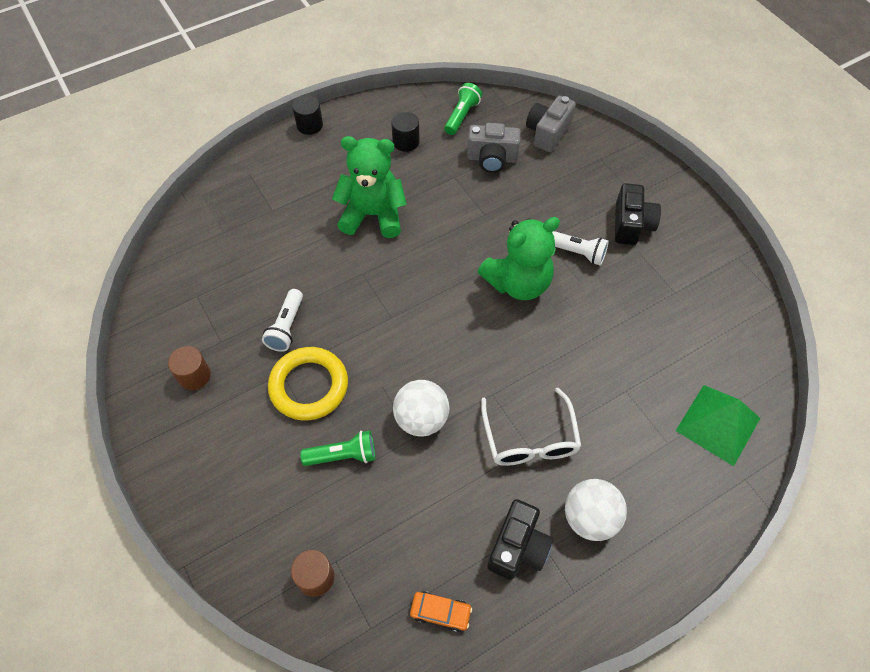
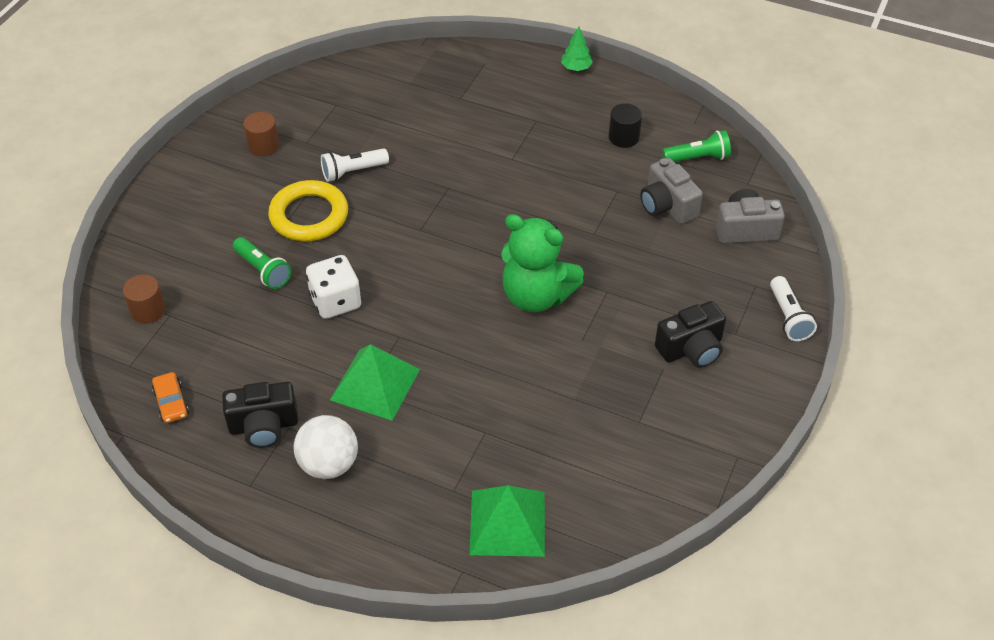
camera: 55 degrees right, 10 degrees down
(310, 125) = (576, 68): black cylinder -> green tree
(373, 215) = (517, 161): green teddy bear -> none
(421, 419) = (335, 301): white ball -> white dice
(530, 438) = (375, 384): white glasses -> green pyramid
(576, 252) = (613, 322): white flashlight -> white flashlight (788, 317)

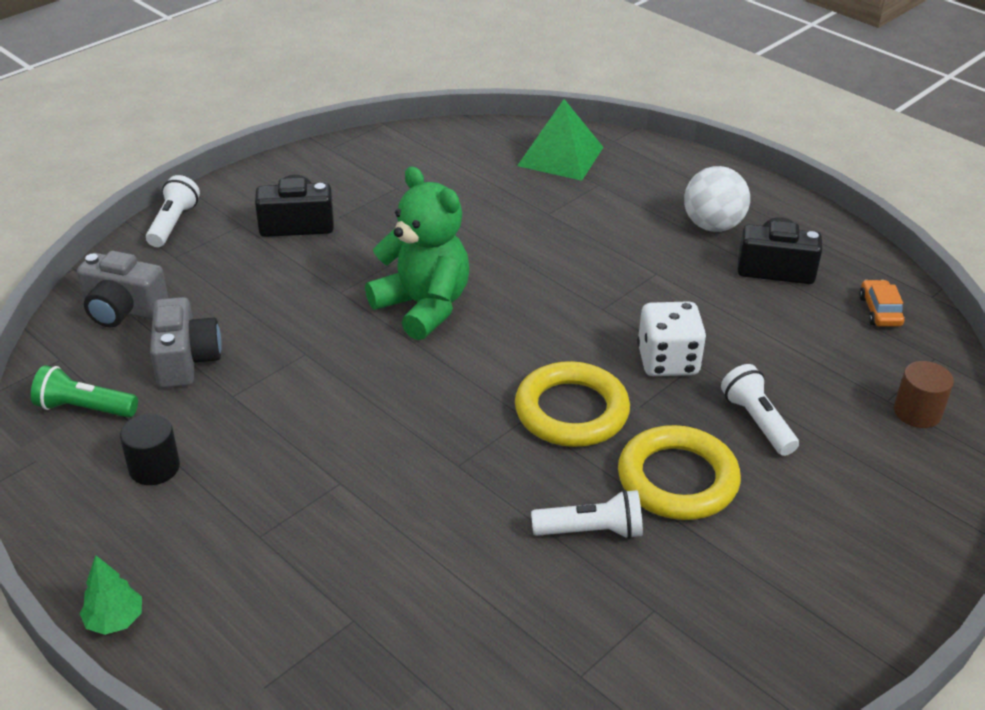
camera: 160 degrees left, 10 degrees down
(263, 146) = (730, 624): brown cylinder -> none
(263, 270) = (757, 421): green flashlight -> white flashlight
(375, 384) = (645, 273): green pyramid -> none
(391, 242) = (571, 411): none -> yellow ring

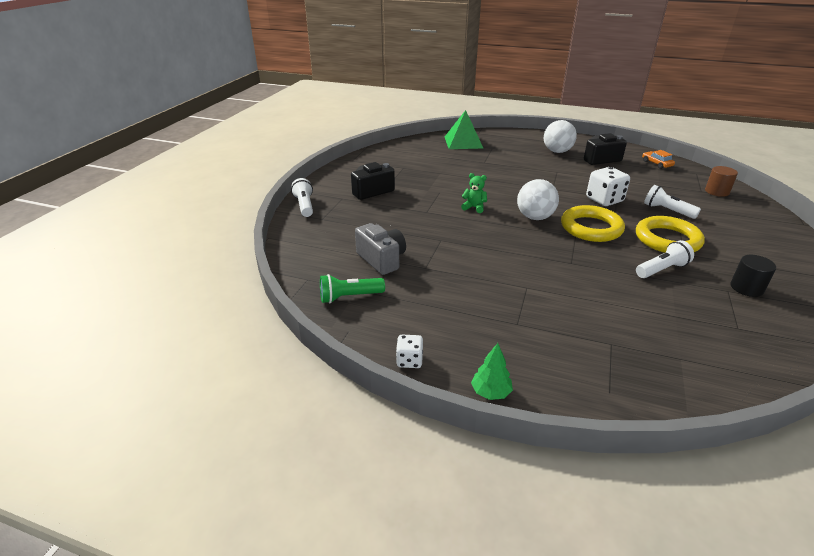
camera: 25 degrees left, 5 degrees down
(64, 534) = (409, 360): none -> white dice
(123, 310) = (319, 248): grey camera -> none
(154, 467) = (423, 311): black cylinder -> black cylinder (746, 288)
(423, 307) = (474, 207): green teddy bear -> green teddy bear, size x0.44
(500, 359) = (534, 217): none -> white ball

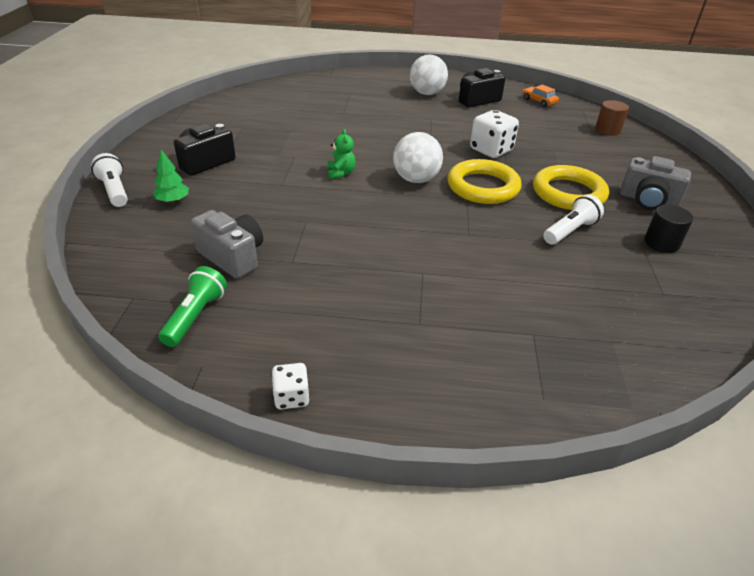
camera: 15 degrees left, 5 degrees up
(349, 297) = (196, 316): green flashlight -> green flashlight turned 135 degrees clockwise
(463, 142) = (313, 88): green pyramid -> none
(474, 207) = (341, 173): green teddy bear -> green teddy bear turned 75 degrees clockwise
(490, 392) = (403, 424): green tree -> green tree (173, 201)
(667, 211) = (561, 157): white flashlight -> none
(742, 252) = (648, 200): none -> grey camera

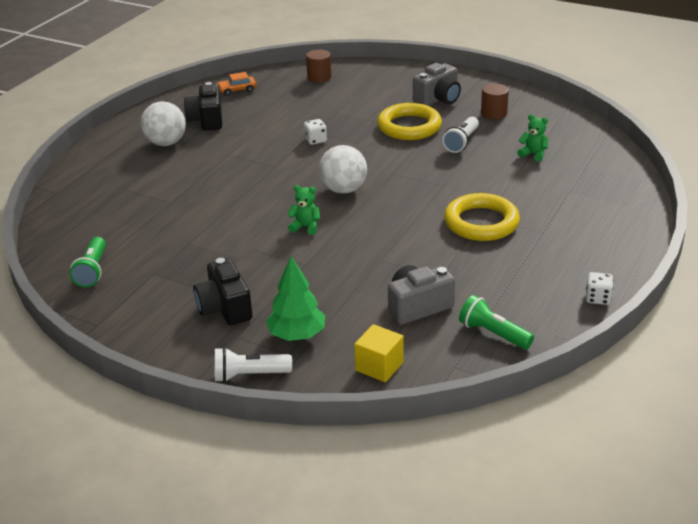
camera: 65 degrees left, 5 degrees down
(131, 252) = (379, 366): none -> yellow cube
(173, 201) = (297, 335): green tree -> green tree, size x1.55
(238, 107) = (92, 271): none -> green flashlight
(483, 187) = (376, 161): yellow ring -> yellow ring (481, 222)
(491, 150) = (315, 140): white dice -> white dice, size x0.56
(570, 231) = (461, 142): white flashlight -> white flashlight turned 135 degrees counterclockwise
(595, 289) = (533, 154): none -> green teddy bear
(661, 243) = (494, 113): black cylinder -> brown cylinder

